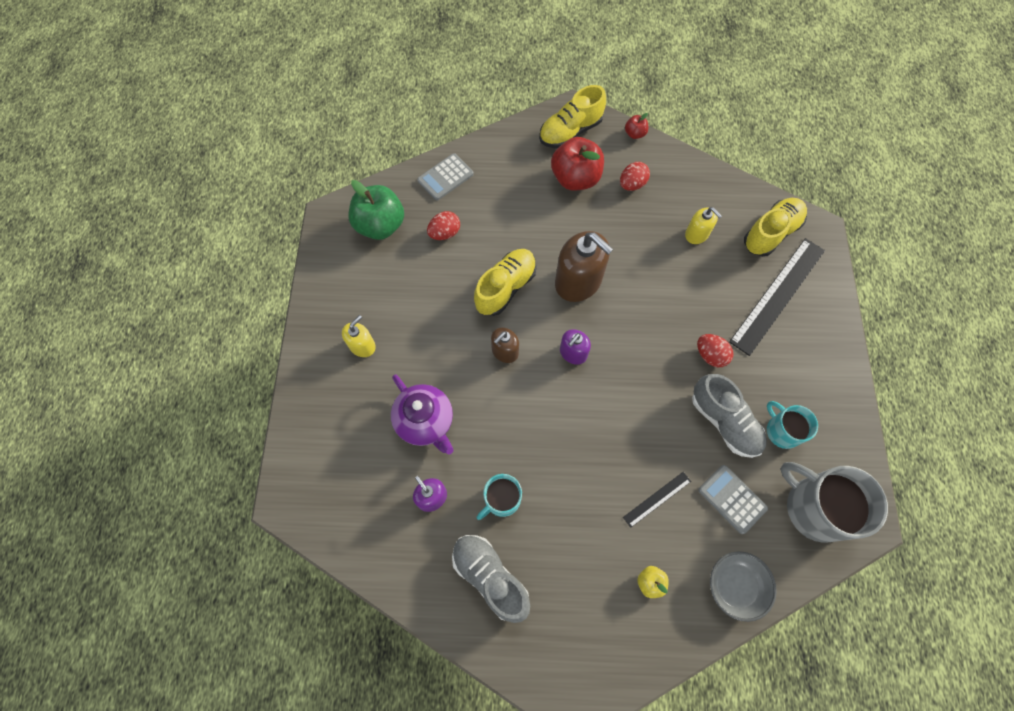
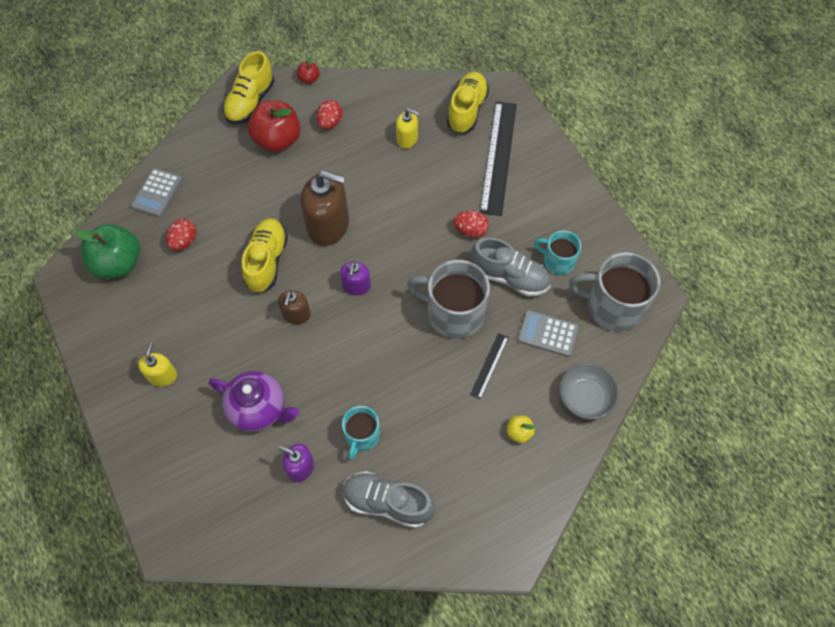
camera: 30 degrees left, 5 degrees down
(650, 428) = (453, 313): none -> grey mug

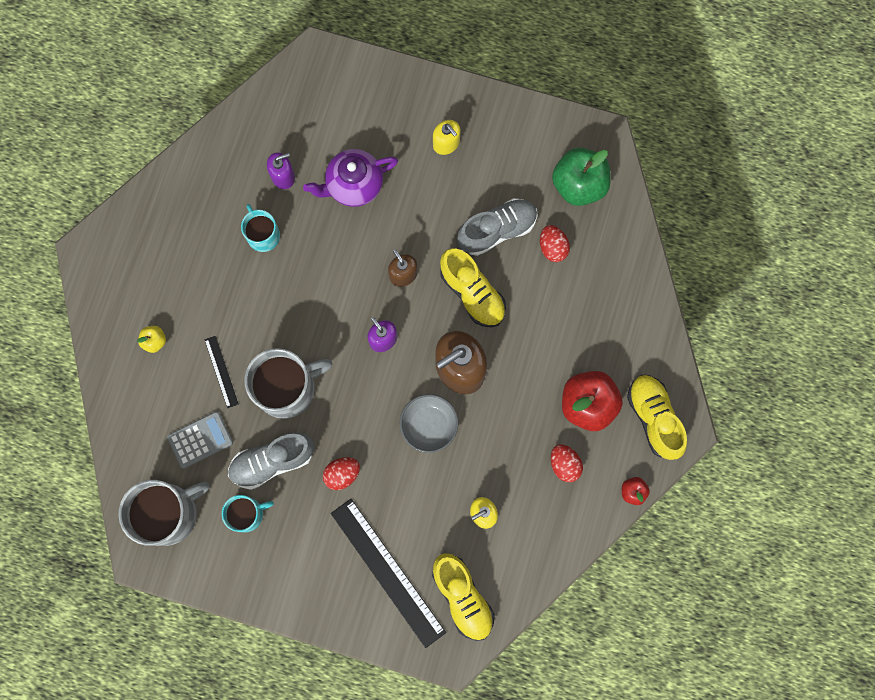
camera: 135 degrees right, 15 degrees up
(157, 193) = (623, 264): grey calculator -> none
(387, 502) = (201, 209): grey shoe -> grey shoe (497, 230)
(585, 398) = (128, 413): grey bowl -> grey bowl (429, 425)

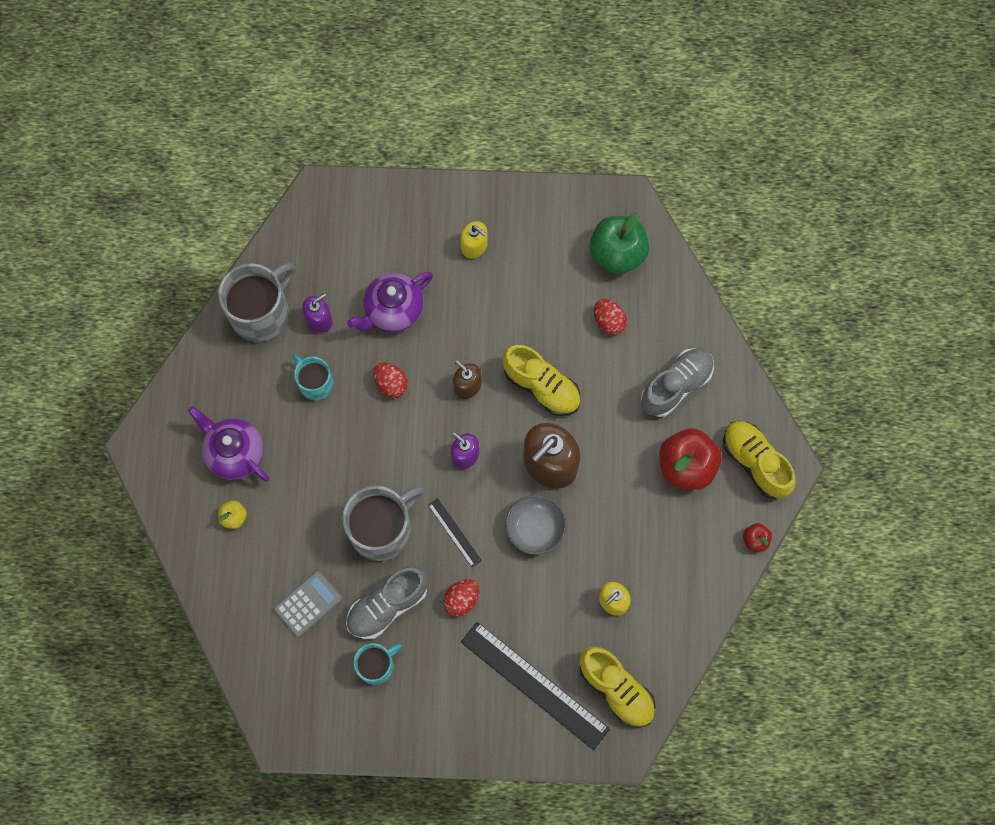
camera: 15 degrees left, 5 degrees down
(169, 513) = (296, 686): grey mug -> grey mug (261, 312)
(172, 281) = (235, 453): none -> purple teapot
(221, 371) = (310, 530): black ruler -> black ruler (454, 532)
(497, 230) = (549, 319): grey shoe -> grey shoe (676, 386)
(564, 464) = (680, 531): red egg -> red egg (391, 384)

